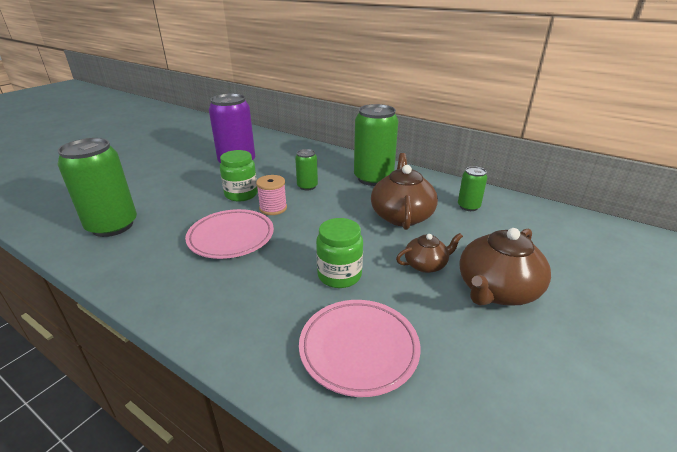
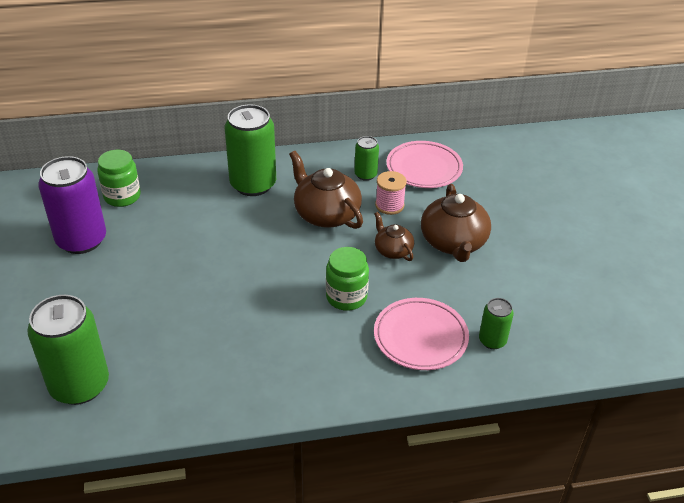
camera: 45 degrees left, 10 degrees up
(231, 237) = (216, 322): pink plate -> pink plate (424, 168)
(241, 194) = (152, 275): green jar -> green jar (122, 196)
(273, 208) = (208, 271): pink spool -> pink spool (389, 205)
(307, 186) = (204, 228): green can -> green can (492, 340)
(426, 264) = (393, 250): brown teapot -> brown teapot turned 60 degrees counterclockwise

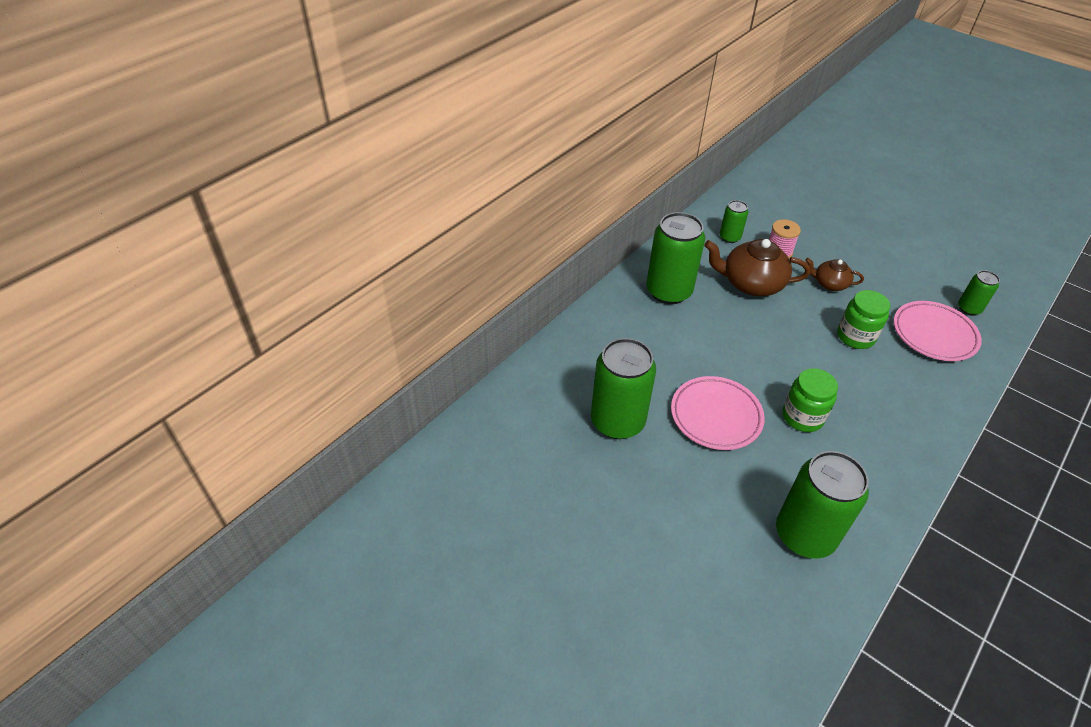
camera: 40 degrees left, 5 degrees up
(81, 240) = (617, 421): purple can -> green can
(122, 196) = (589, 363): green jar -> green jar (802, 417)
(424, 168) = (757, 211): pink plate -> pink plate (716, 416)
(453, 243) = (853, 255): brown teapot -> none

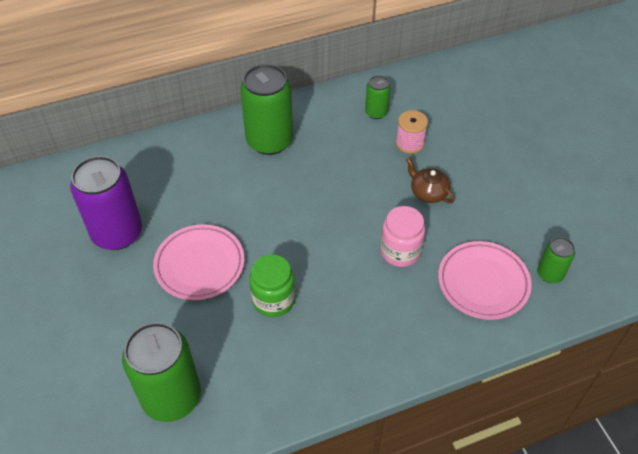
camera: 30 degrees right, 5 degrees up
(617, 421) = (117, 233): green can -> purple can
(751, 283) = (352, 163): brown teapot -> none
(855, 336) = (400, 251): green jar -> pink jar

